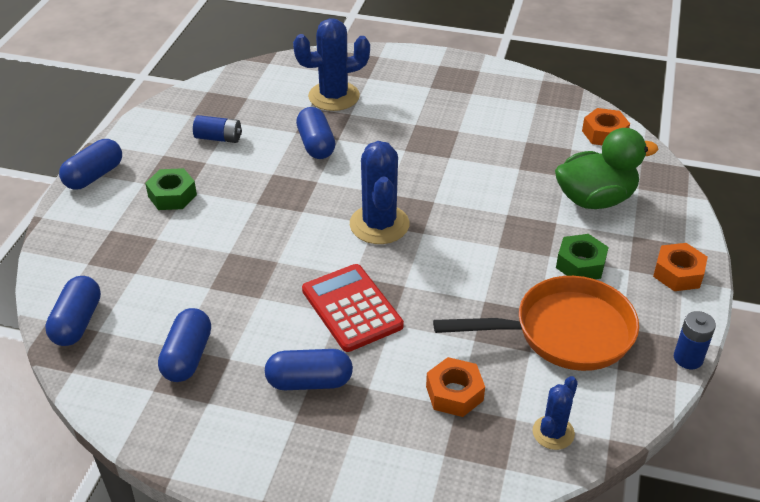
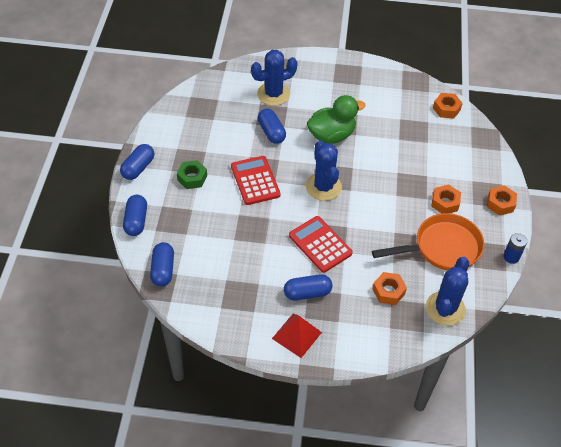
camera: 10 degrees left, 10 degrees up
(187, 356) = (234, 285): blue capsule -> blue capsule (136, 221)
(218, 138) = (208, 132): blue battery -> none
(271, 207) = (255, 181): none -> red calculator
(271, 449) = (296, 335): none -> red pyramid
(553, 433) = (445, 309): blue cactus -> blue cactus, size x1.76
(580, 264) = (445, 203): green nut -> orange nut
(595, 199) = (447, 157): green duck -> green duck (331, 135)

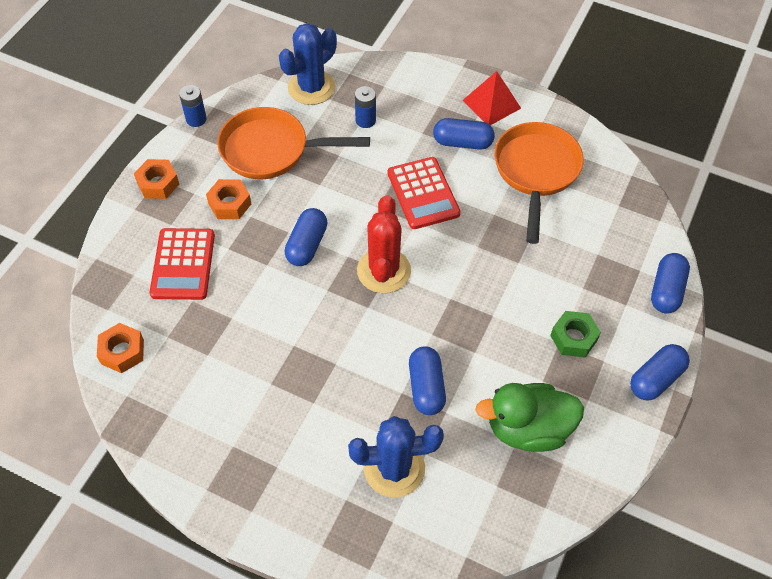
camera: 160 degrees left, 5 degrees up
(163, 270) = (636, 214): blue capsule -> blue capsule (307, 245)
(244, 283) = (536, 172): none -> orange pan
(255, 181) = (479, 307): red calculator -> red calculator (183, 264)
(323, 187) = (383, 271): blue cactus -> red cactus
(331, 135) = (332, 354): green duck -> green duck (527, 429)
(388, 291) = (365, 120): orange nut -> blue battery

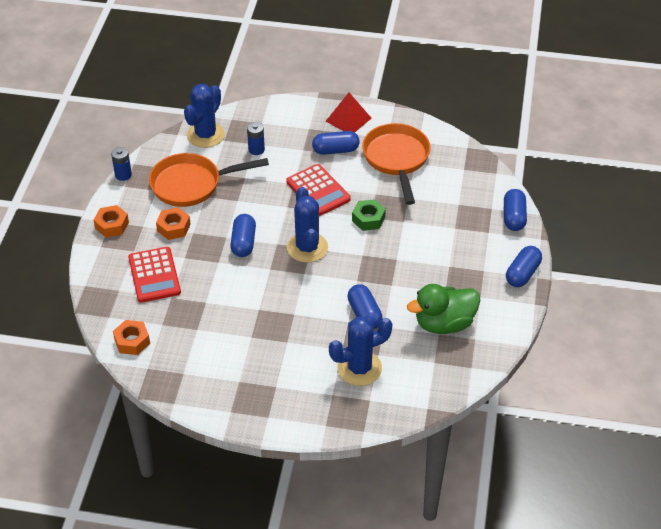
camera: 15 degrees left, 10 degrees down
(383, 271) = (307, 247): red cactus -> blue cactus
(573, 338) = (458, 261): green nut -> green nut (368, 219)

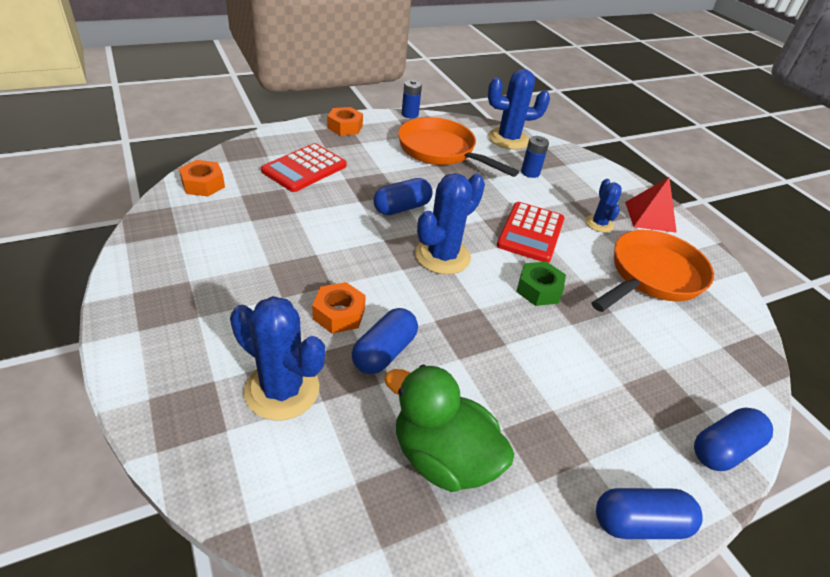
camera: 50 degrees right, 5 degrees down
(173, 227) = (377, 159): orange nut -> orange nut (339, 314)
(335, 150) = (599, 224): blue capsule -> blue cactus

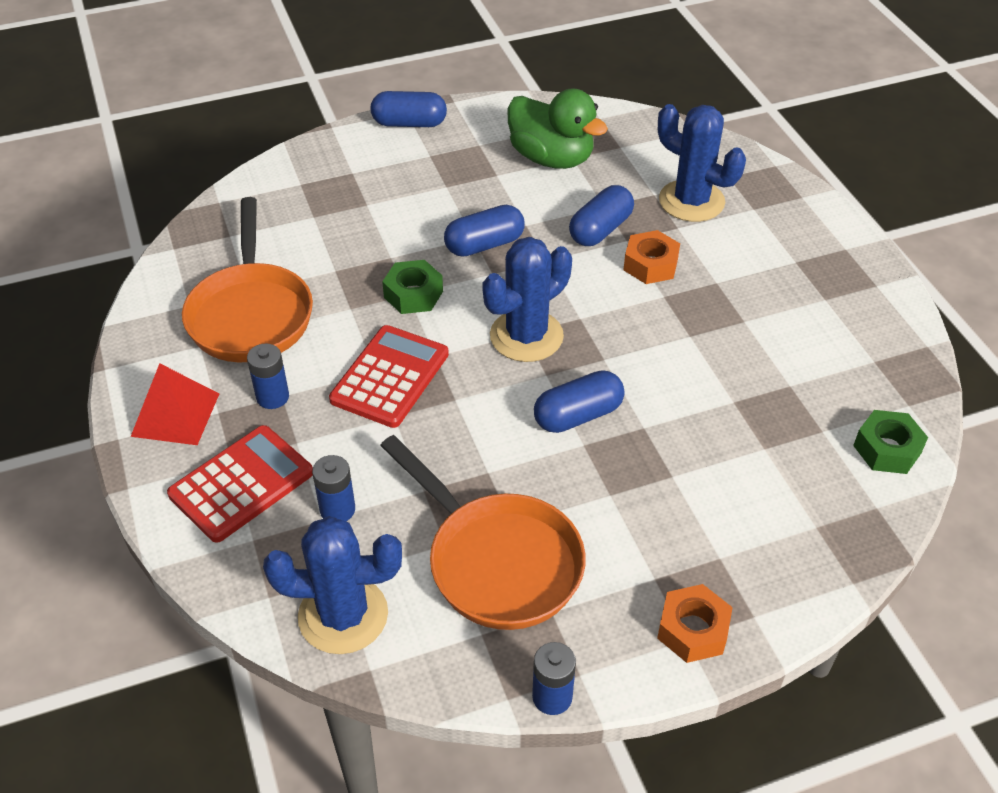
camera: 170 degrees left, 5 degrees up
(203, 184) = (887, 449): orange nut -> green nut
(304, 168) = (744, 495): red calculator -> red calculator (241, 484)
(599, 224) = (272, 397): blue cactus -> blue battery
(652, 276) = (251, 314): orange pan -> orange pan turned 60 degrees counterclockwise
(723, 449) = (305, 159): blue capsule -> blue capsule (484, 245)

